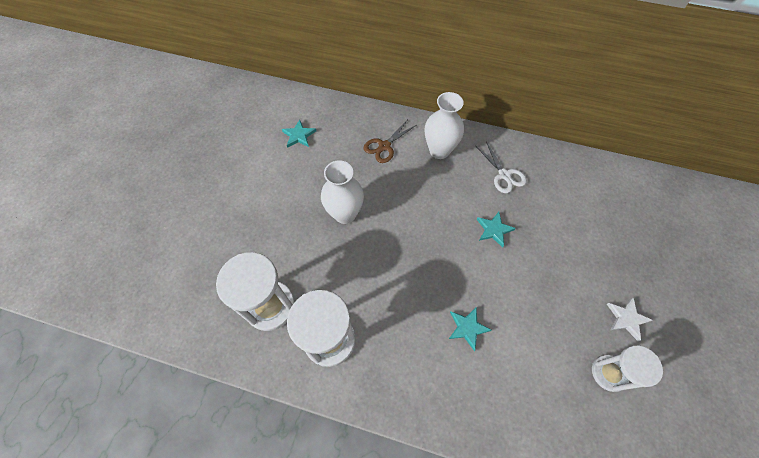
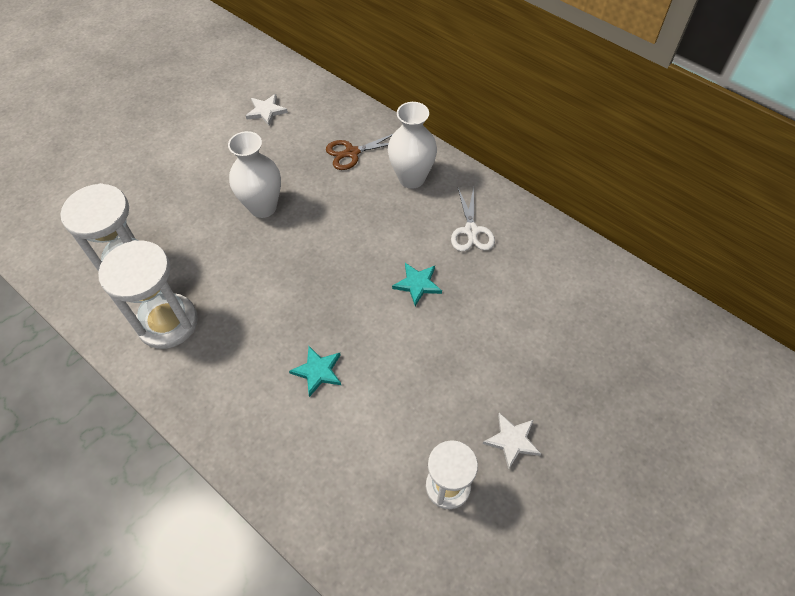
camera: 25 degrees right, 5 degrees down
(299, 135) = (266, 111): turquoise star -> white star

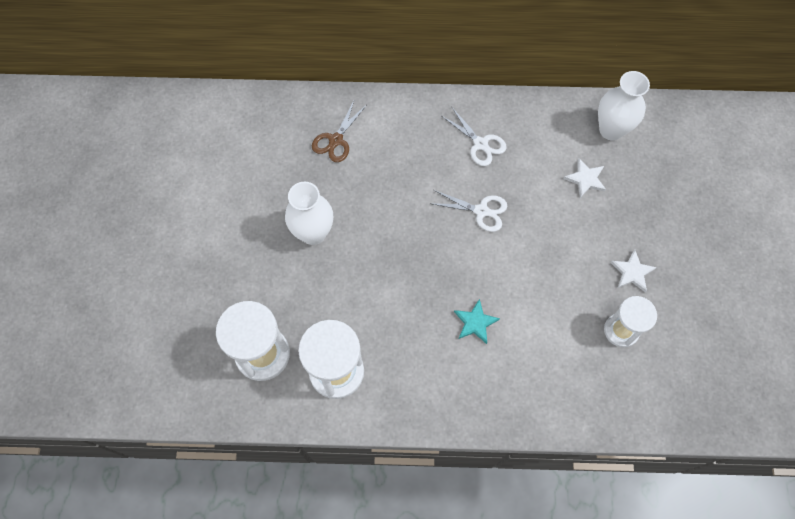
camera: 40 degrees left, 10 degrees up
(266, 111) = (230, 150): white star -> white star (585, 179)
(411, 178) = (401, 131): white vase -> white vase (611, 130)
(417, 284) = (481, 211): turquoise star -> white scissors

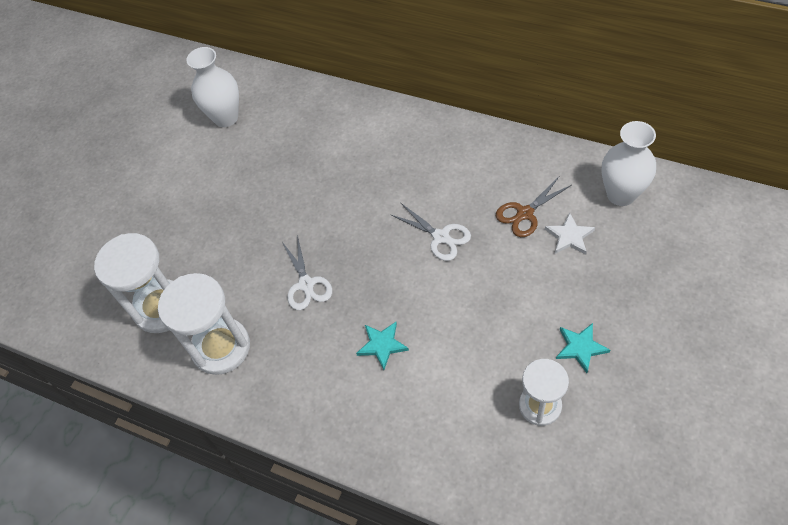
camera: 30 degrees right, 10 degrees down
(313, 233) = (265, 211): white vase -> white vase (226, 117)
(336, 140) = (328, 133): brown scissors -> brown scissors (524, 213)
(480, 144) = (470, 173): white scissors -> white scissors (306, 284)
(632, 272) = (580, 348): white star -> turquoise star

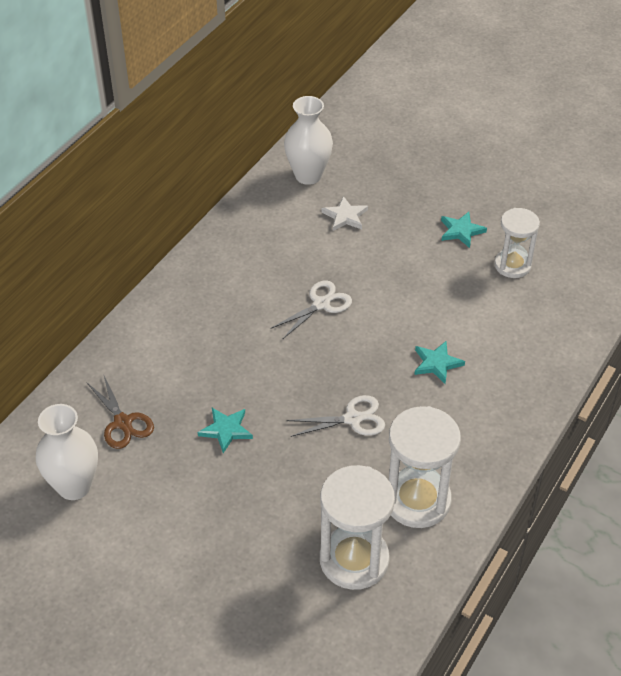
camera: 90 degrees left, 10 degrees down
(285, 196) = (226, 430): none -> turquoise star
(524, 213) = (310, 241): brown scissors -> brown scissors (123, 423)

